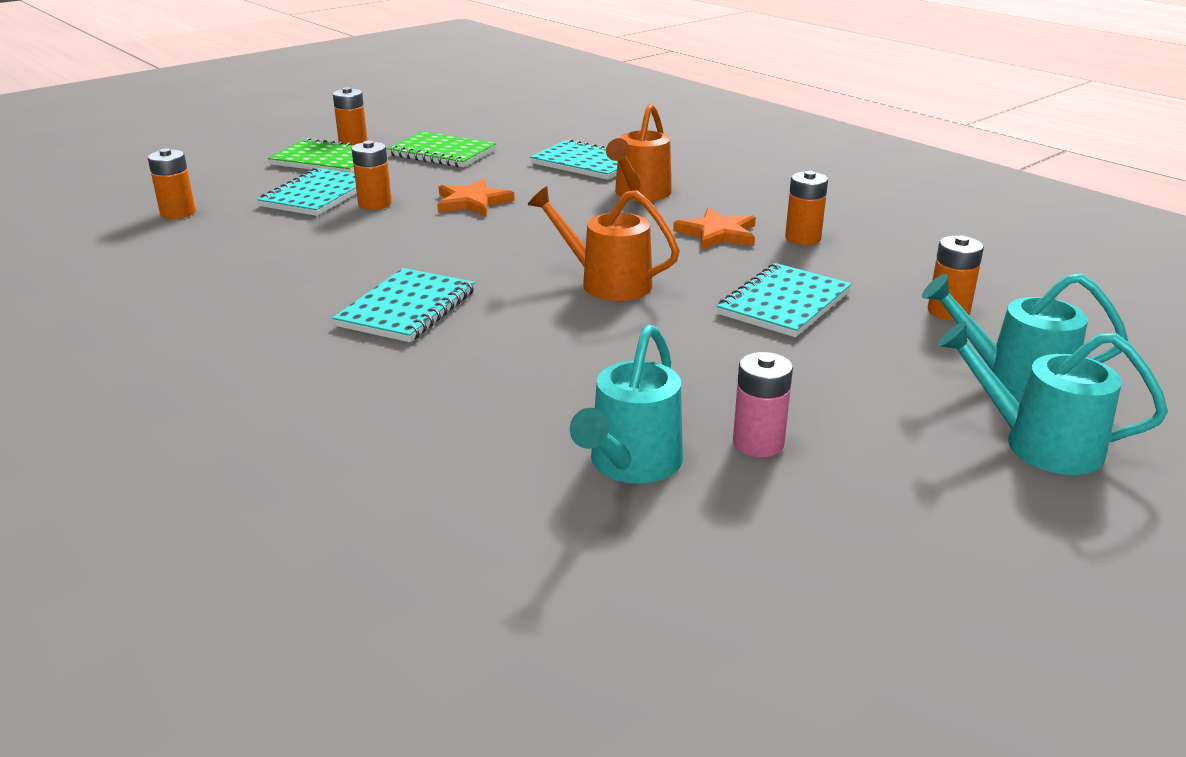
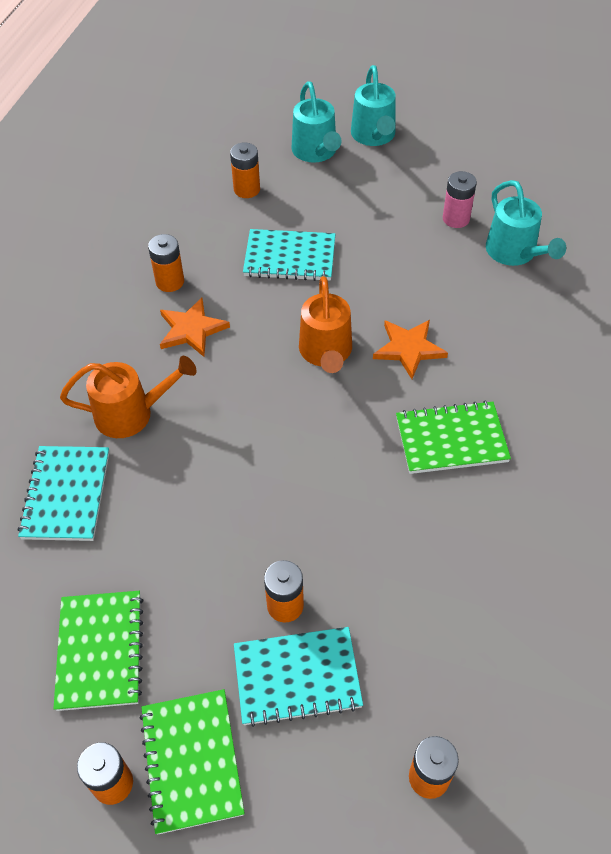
camera: 120 degrees left, 25 degrees up
(406, 308) = (451, 440): turquoise notebook -> green notebook
(472, 202) = (228, 527): orange star -> orange star (409, 349)
(630, 465) = (515, 253): turquoise watering can -> turquoise watering can turned 75 degrees clockwise

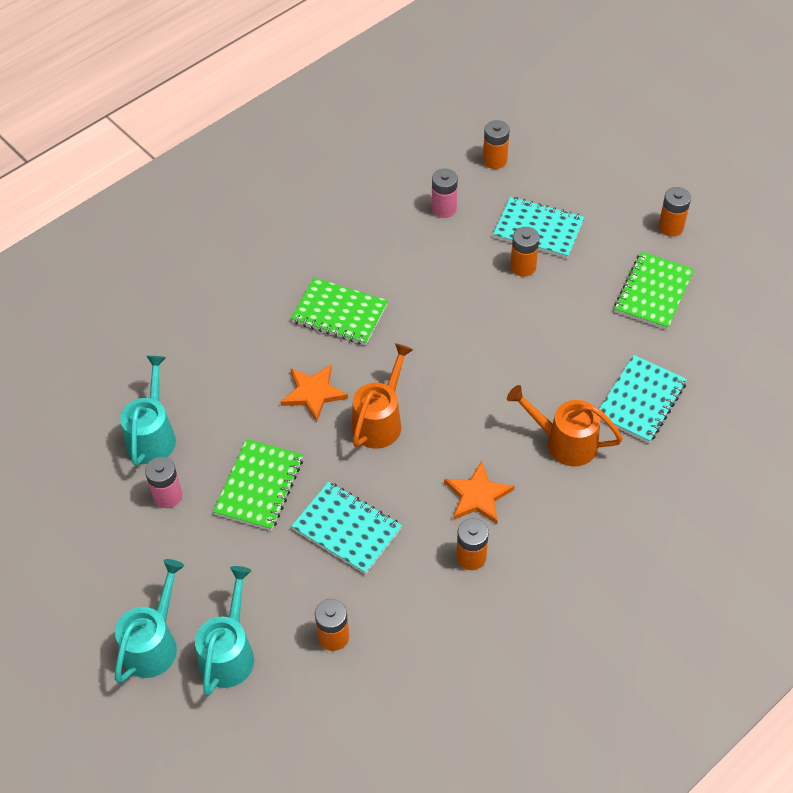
camera: 150 degrees left, 0 degrees up
(192, 761) = (621, 218): green notebook -> green notebook (259, 486)
(439, 646) = (444, 208): none -> pink battery

